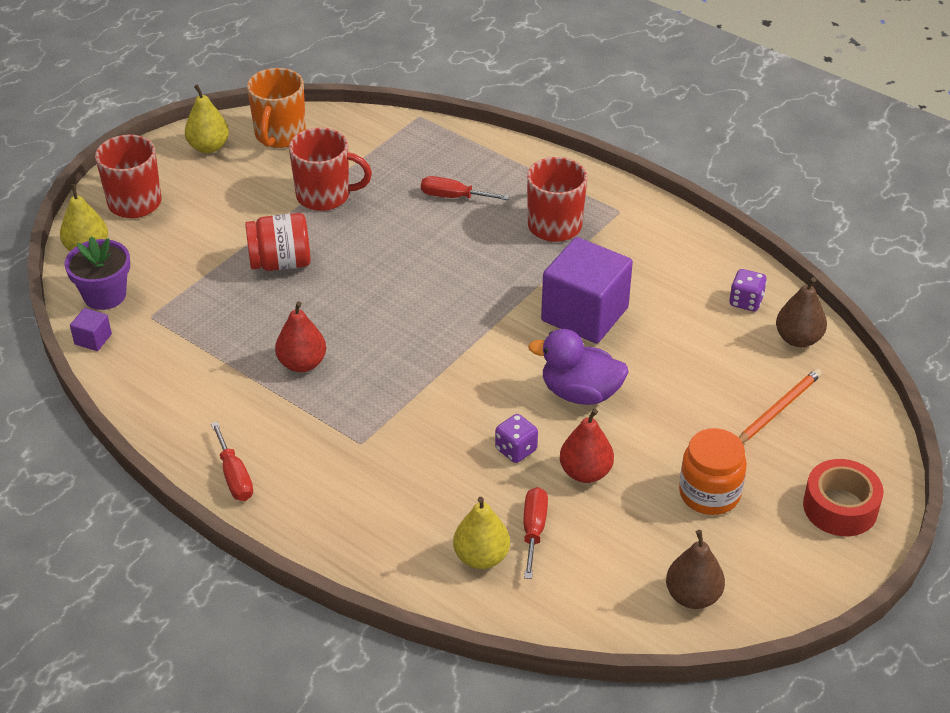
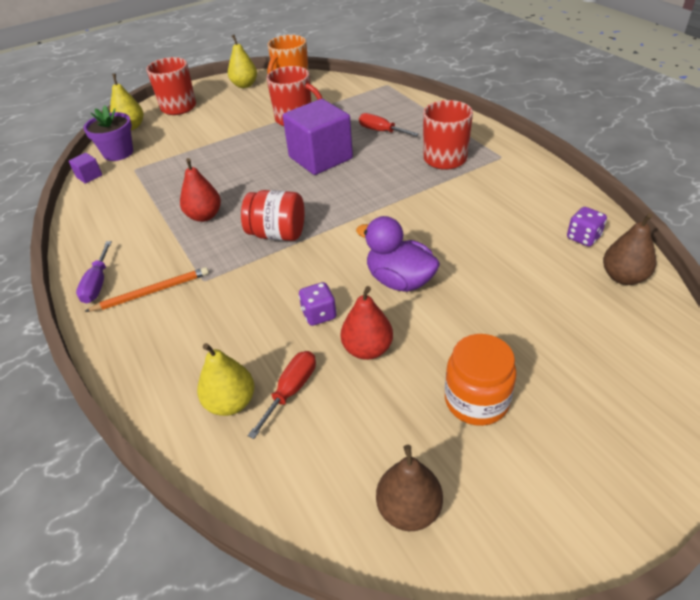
camera: 25 degrees right, 0 degrees up
(234, 476) = (97, 284): red screwdriver -> purple screwdriver
(281, 263) = (238, 152): red jar -> red jar (277, 234)
(584, 314) = (436, 222): purple cube -> purple cube (320, 158)
(778, 409) = (580, 335): orange pencil -> orange pencil (152, 292)
(840, 507) = (616, 455): red tape -> none

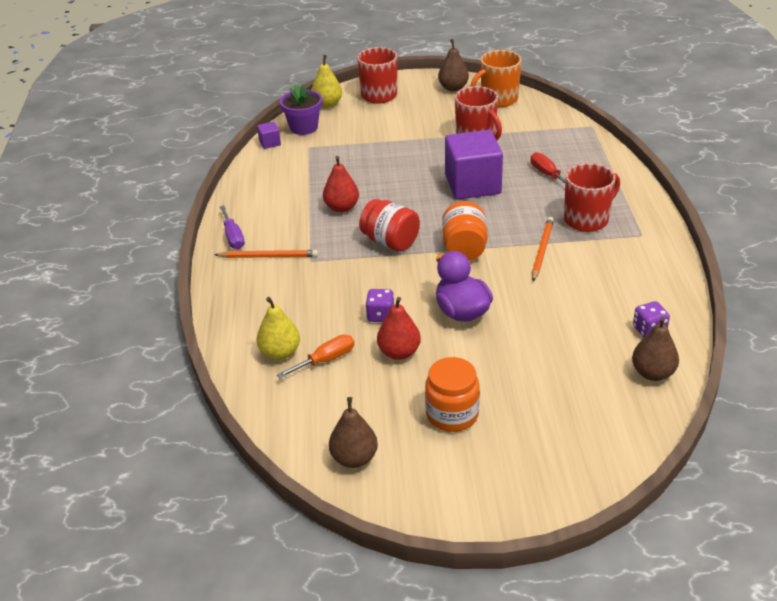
camera: 25 degrees right, 5 degrees down
(97, 284) = (233, 237): purple screwdriver -> purple screwdriver turned 45 degrees counterclockwise
(244, 85) = (453, 88): yellow pear -> brown pear
(291, 390) = (326, 360): red screwdriver -> orange screwdriver
(356, 217) = (464, 249): none -> orange jar
(428, 196) = (542, 250): none -> orange pencil

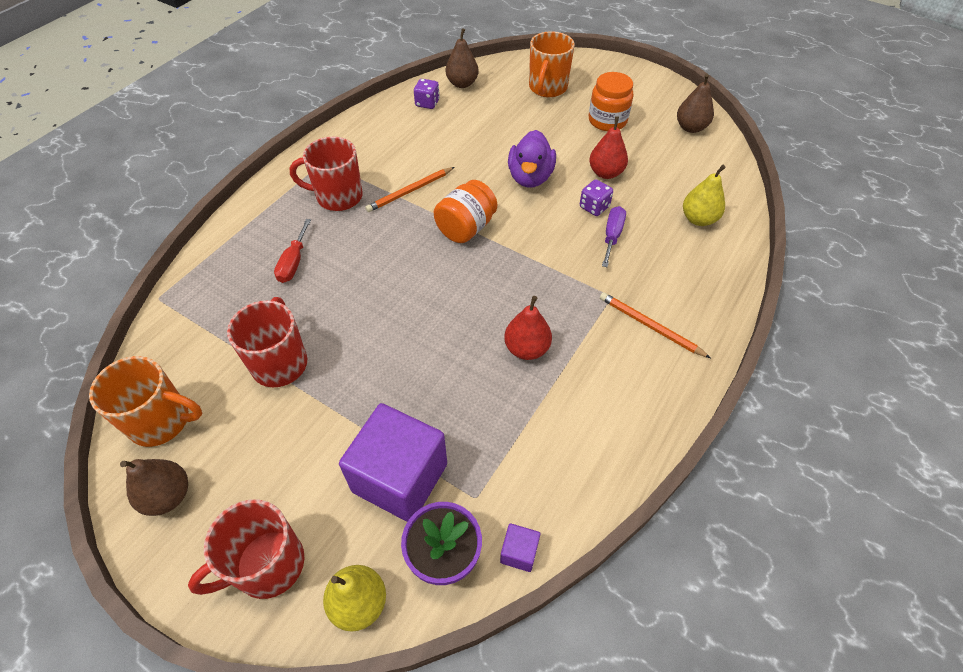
camera: 145 degrees left, 15 degrees up
(233, 237) = (674, 379): purple screwdriver -> purple screwdriver (612, 236)
(326, 360) = (665, 195): orange screwdriver -> none
(390, 242) = (520, 273): red jar -> none
(472, 184) = (371, 295): purple cube -> purple cube (400, 477)
(560, 422) = (547, 88): none -> orange mug

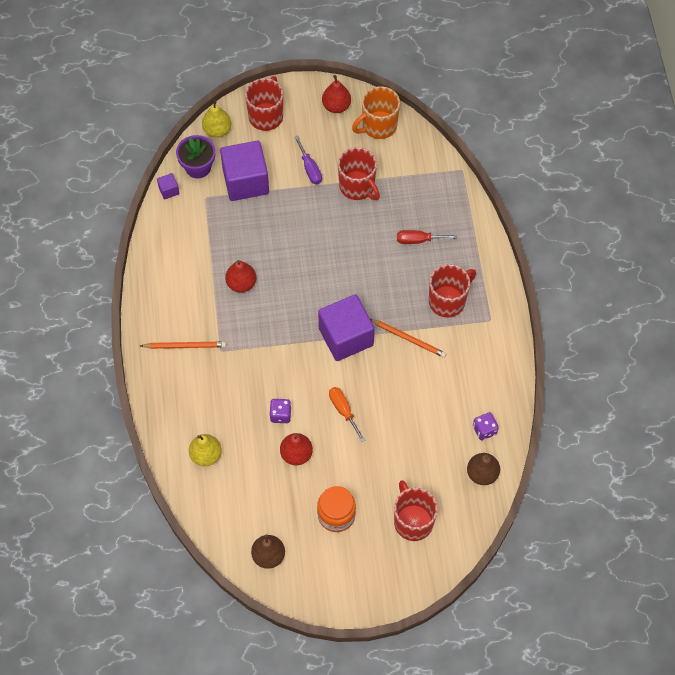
camera: 140 degrees right, 10 degrees up
(168, 496) = (336, 106): brown pear -> red pear
(294, 262) = (418, 240): red screwdriver -> red screwdriver turned 60 degrees counterclockwise
(410, 191) = (408, 339): orange pencil -> orange pencil turned 105 degrees clockwise
(466, 228) = (346, 337): orange jar -> purple cube
(530, 177) = (343, 410): purple duck -> orange screwdriver
(547, 88) = (413, 521): orange mug -> red mug
(612, 236) = (251, 398): purple screwdriver -> purple screwdriver (310, 168)

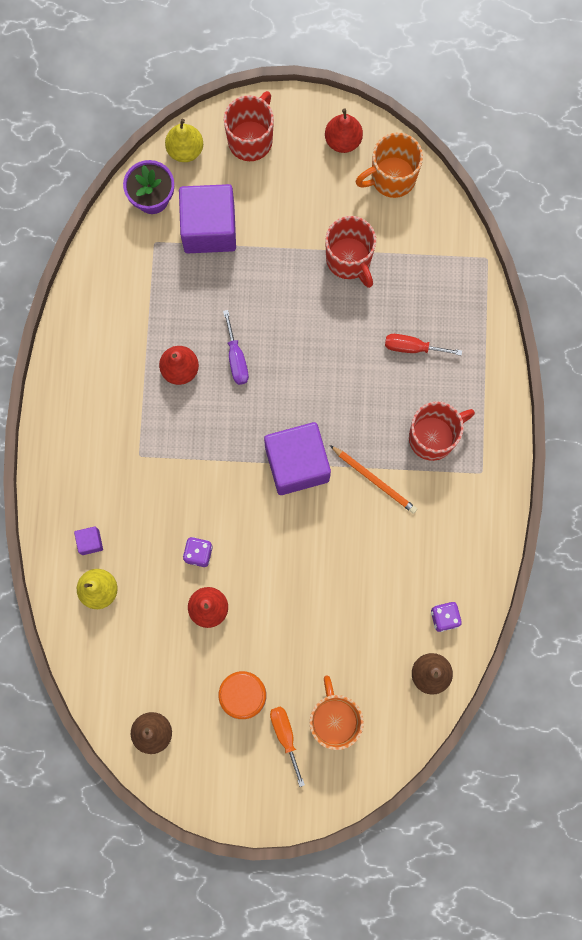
camera: 10 degrees right, 15 degrees up
(169, 190) = (110, 225): purple cube -> purple cube (90, 542)
(185, 346) = (97, 441): orange pencil -> none
(310, 168) = (293, 224): purple screwdriver -> purple screwdriver (236, 358)
(343, 410) = (276, 561): orange screwdriver -> orange screwdriver (285, 736)
(413, 521) = (334, 720): red mug -> orange mug

